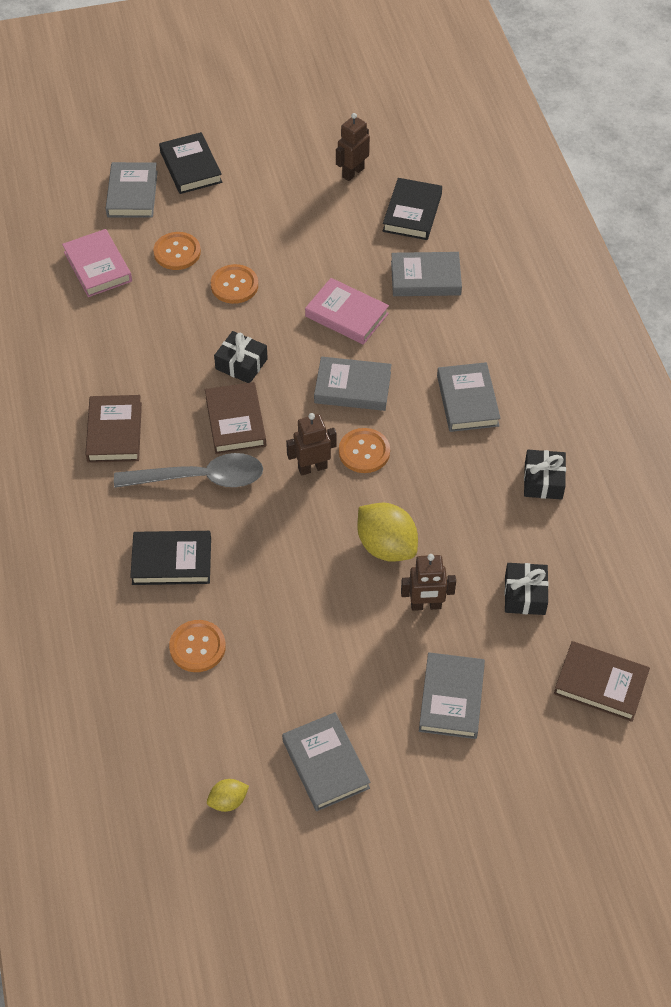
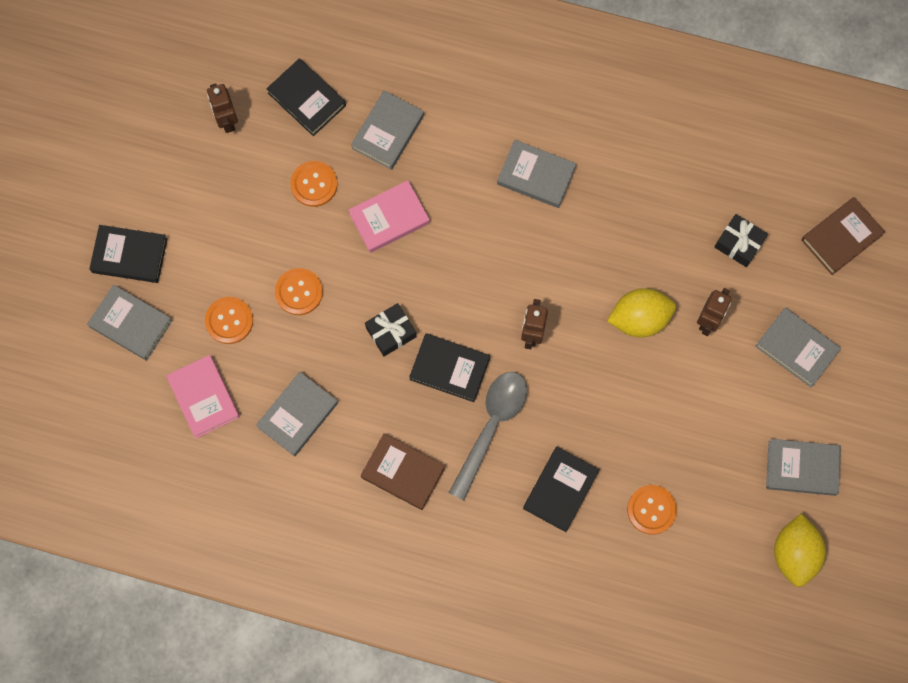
camera: 60 degrees left, 20 degrees up
(98, 267) = (203, 397): pink book -> pink book turned 60 degrees clockwise
(228, 801) = (794, 553): yellow lemon -> yellow lemon, size x1.93
(235, 421) = (449, 369): brown book -> black book
(352, 387) = (469, 257): grey book -> grey book (297, 415)
(364, 452) = (540, 284): orange button -> orange button (314, 184)
(543, 481) = (646, 167): black gift -> none

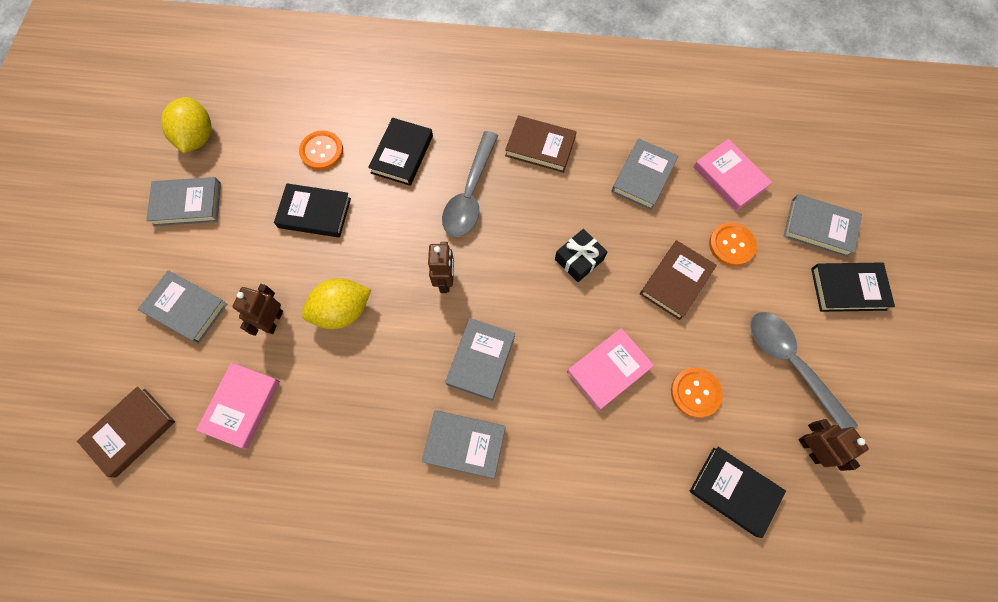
camera: 170 degrees right, 5 degrees down
(215, 194) = (791, 364): none -> grey spoon
(299, 292) = (676, 281): orange button -> brown book
(388, 132) = (635, 467): grey book -> grey book (481, 360)
(449, 369) = (517, 236): black book -> black book (314, 213)
(739, 243) = (242, 406): black gift -> pink book

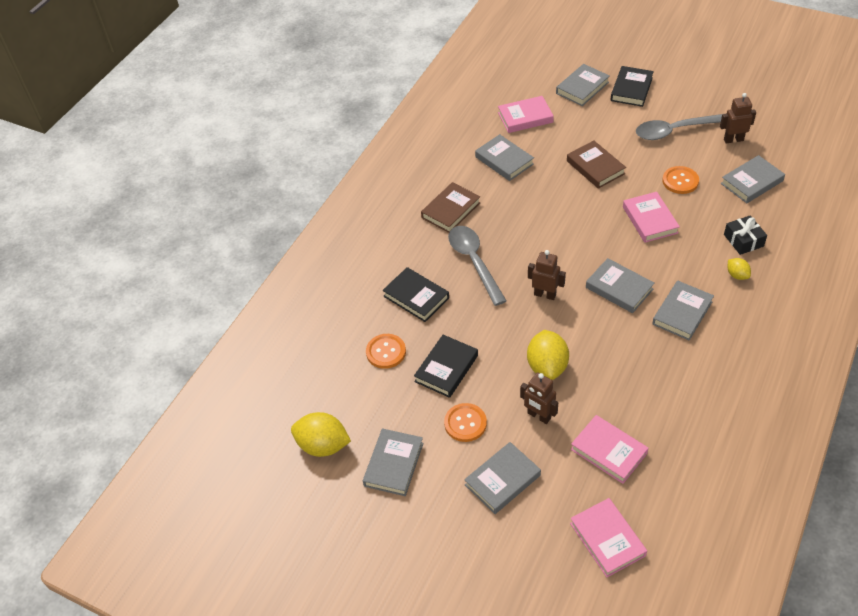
camera: 65 degrees left, 20 degrees down
(131, 432) = (607, 539): brown book -> pink book
(470, 194) = (474, 262): grey spoon -> grey spoon turned 150 degrees counterclockwise
(550, 502) = (737, 275): none -> yellow lemon
(579, 259) = (558, 213): black gift -> black gift (743, 240)
(731, 245) = (578, 132): orange button -> orange button (465, 423)
(734, 491) = (751, 182): black book -> grey book

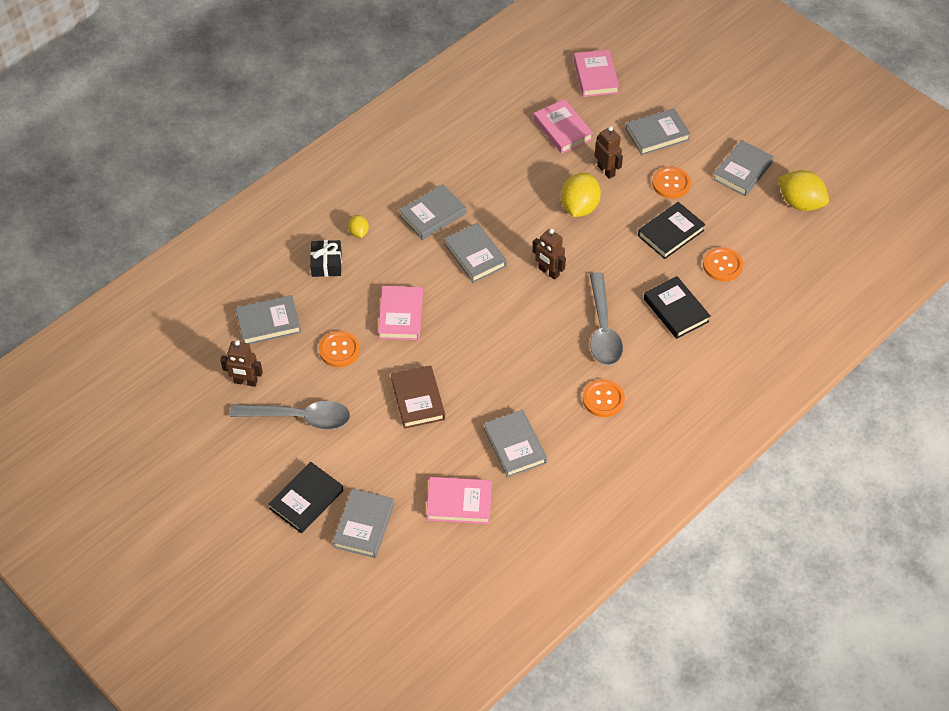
camera: 165 degrees left, 5 degrees up
(451, 210) = (603, 399): brown book -> orange button
(582, 88) = (364, 525): grey book -> grey book turned 45 degrees counterclockwise

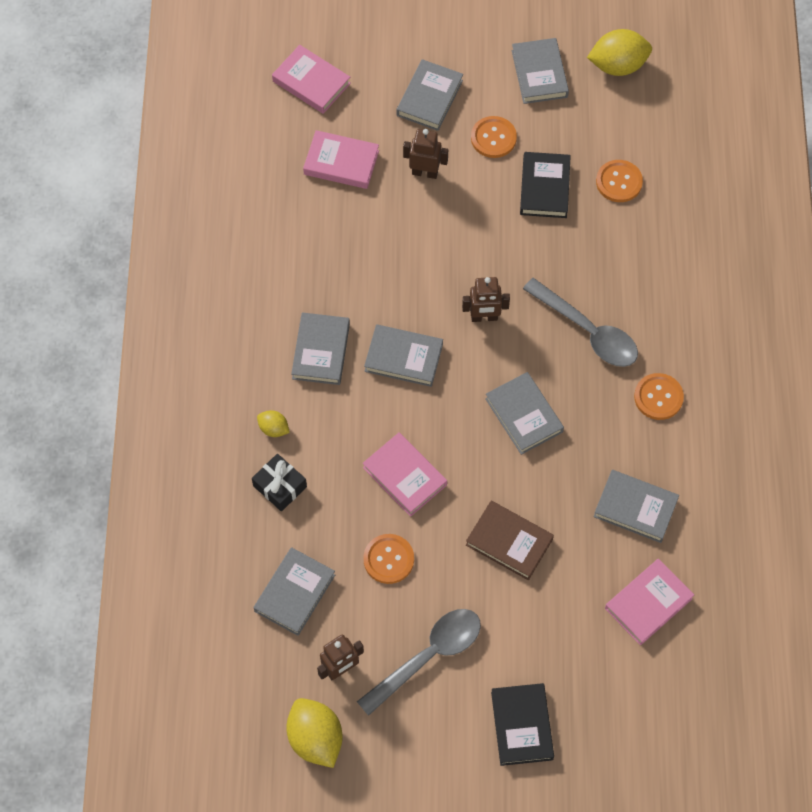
camera: 45 degrees left, 10 degrees up
(364, 525) = (595, 700): grey book -> grey book (524, 415)
(579, 207) = (441, 229): yellow lemon -> yellow lemon (315, 738)
(676, 310) = (627, 259): black book -> none

